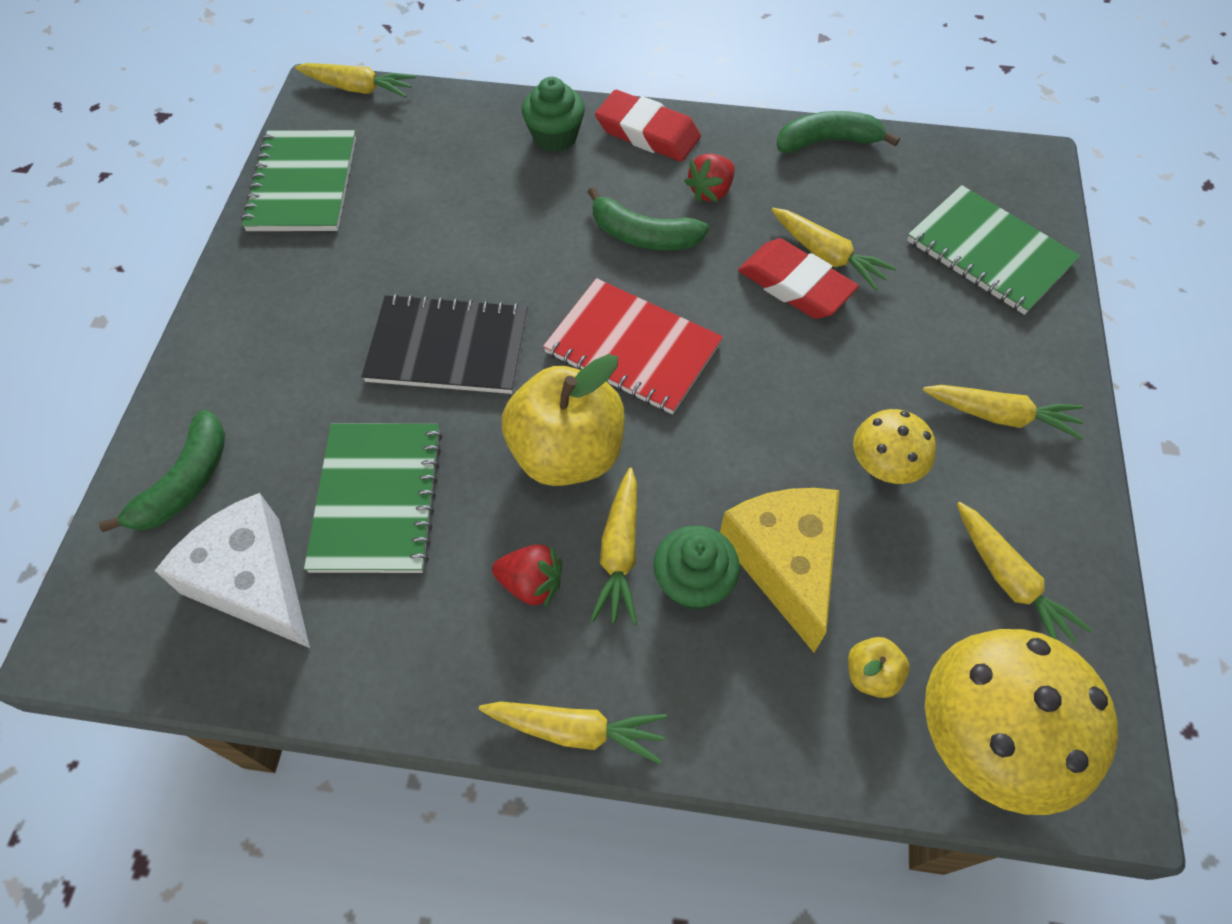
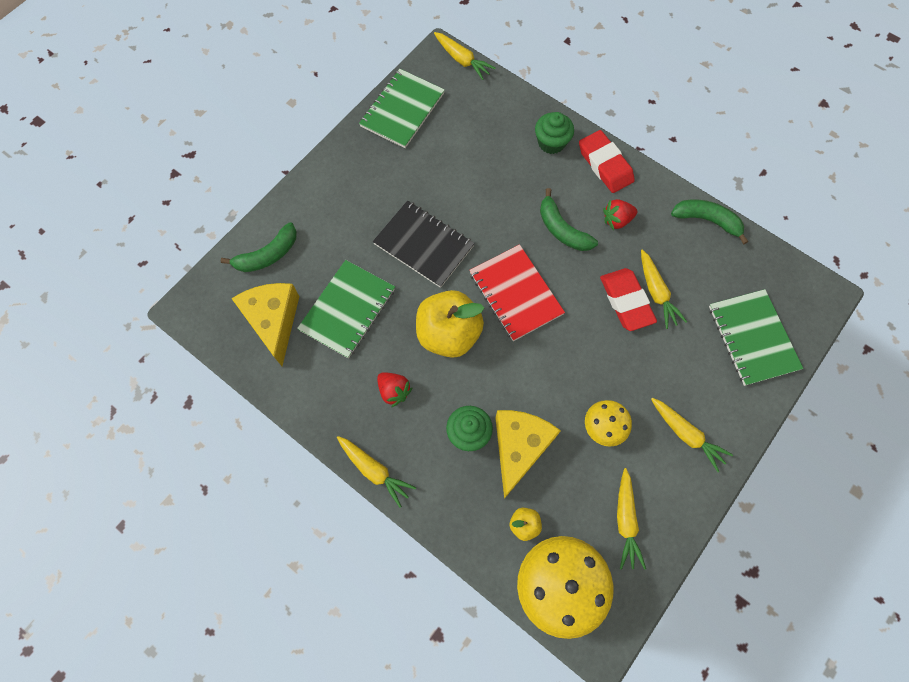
camera: 30 degrees right, 10 degrees up
(253, 582) = (273, 321): white cheese -> yellow cheese
(620, 553) = (443, 399): yellow carrot -> none

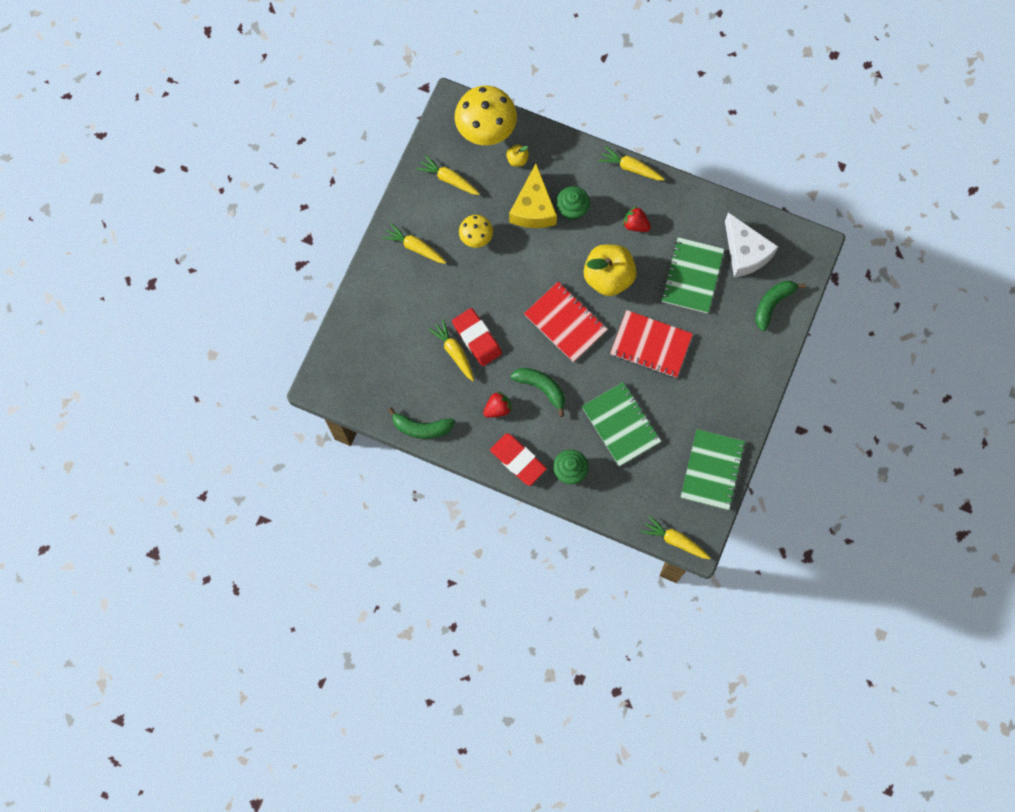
camera: 165 degrees right, 5 degrees up
(273, 321) = (745, 253): yellow cheese -> white cheese
(423, 245) = (651, 345): black notebook -> red notebook
(625, 521) = (448, 179): yellow carrot -> yellow carrot turned 45 degrees counterclockwise
(752, 338) = (373, 333): green notebook -> green notebook (621, 425)

